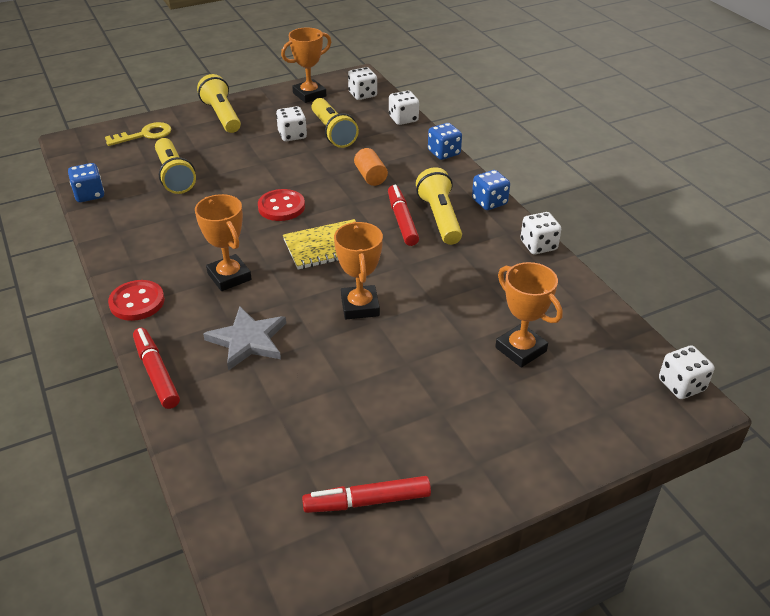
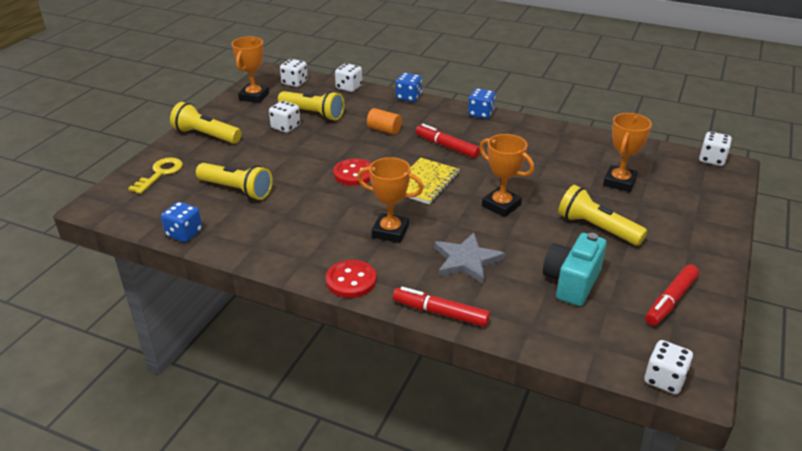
camera: 40 degrees left, 5 degrees down
(304, 419) = (571, 282): none -> turquoise camera
(439, 218) = (466, 135): yellow flashlight -> yellow flashlight (596, 228)
(520, 349) = (619, 182): orange trophy -> orange trophy turned 75 degrees counterclockwise
(538, 245) = (544, 125): white dice -> white dice (664, 379)

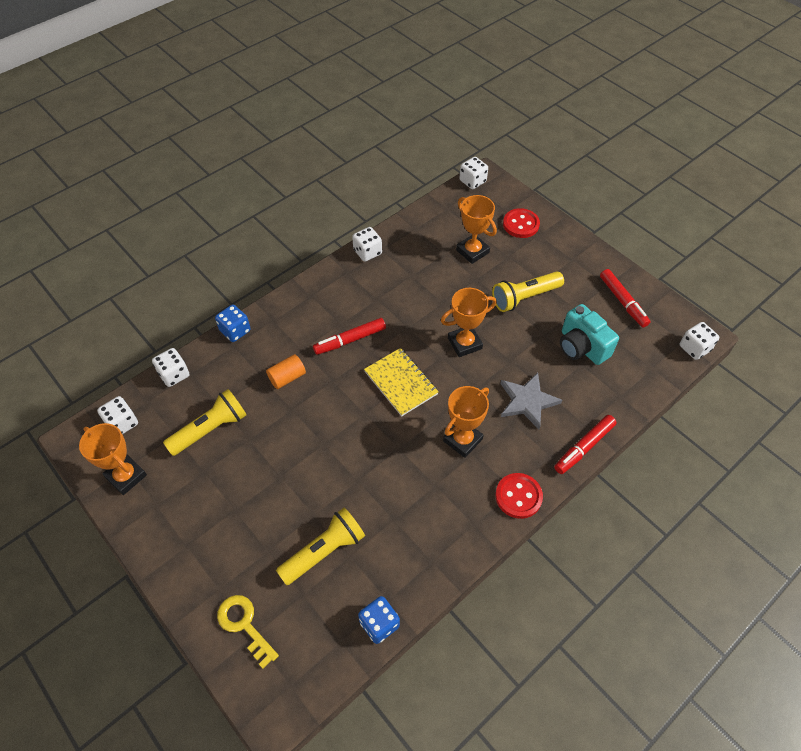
camera: 65 degrees left, 20 degrees up
(206, 135) = (186, 554): yellow flashlight -> none
(285, 127) = (222, 465): white dice -> white dice (367, 252)
(354, 174) = (354, 434): red button -> red button (521, 224)
(480, 114) = (308, 288): blue dice -> none

